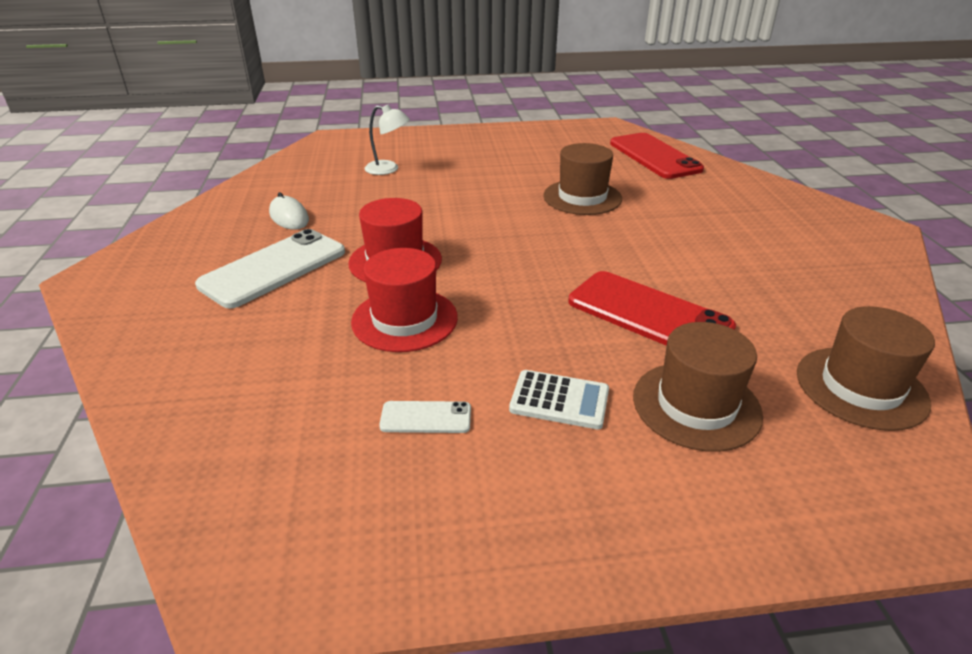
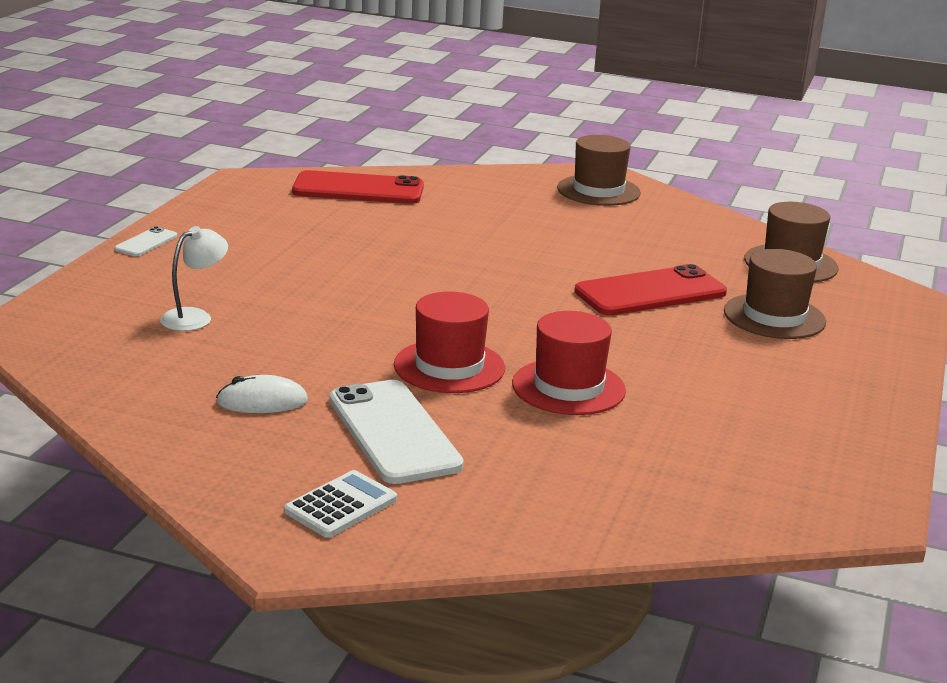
camera: 65 degrees left, 10 degrees down
(426, 417) = (722, 411): white phone -> white phone (146, 242)
(559, 400) = (736, 358): white calculator -> white calculator (341, 505)
(582, 197) = (411, 248): brown hat -> brown hat (598, 191)

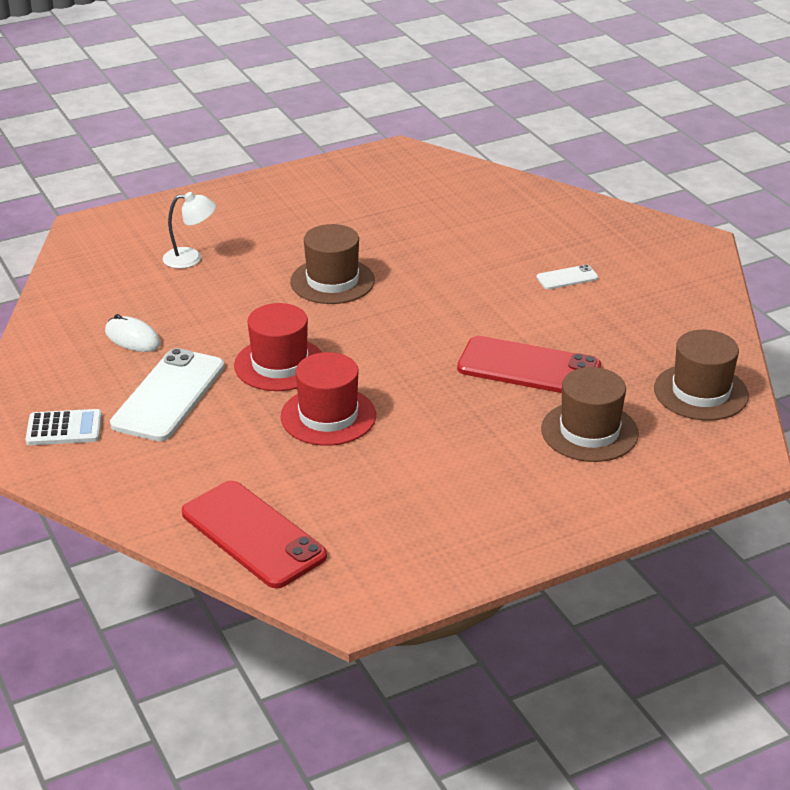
camera: 45 degrees right, 10 degrees up
(146, 242) = (251, 186): white phone -> white phone (567, 278)
(358, 189) = (467, 188): red phone -> red phone (253, 534)
(598, 191) = (662, 257): brown hat -> brown hat (332, 281)

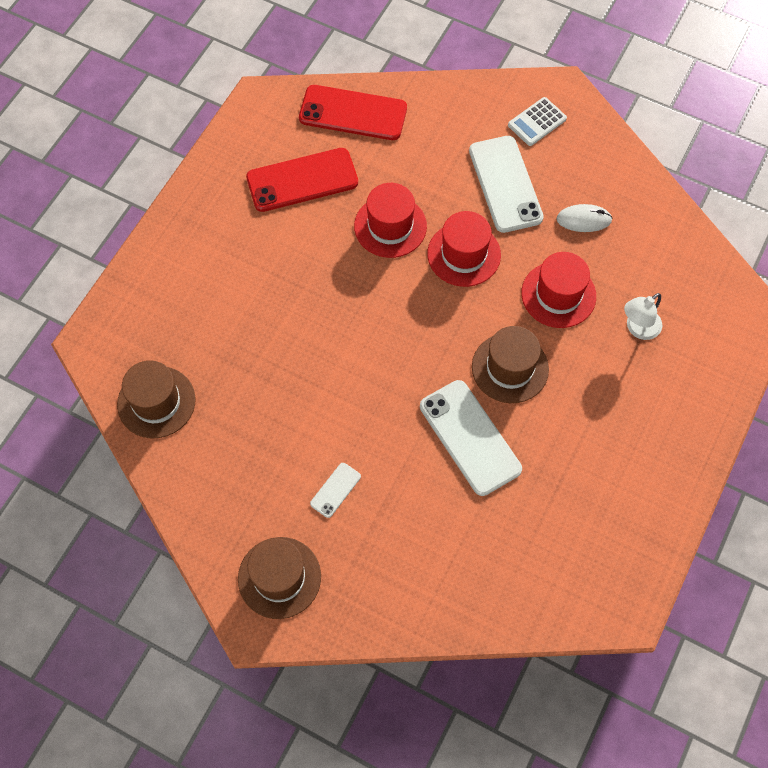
camera: 145 degrees right, 30 degrees up
(228, 303) = (558, 295): none -> red hat
(417, 260) = (469, 437): none -> white phone
(529, 368) = (293, 355): red phone -> red phone (302, 180)
(589, 432) = (212, 313): brown hat -> brown hat (279, 577)

